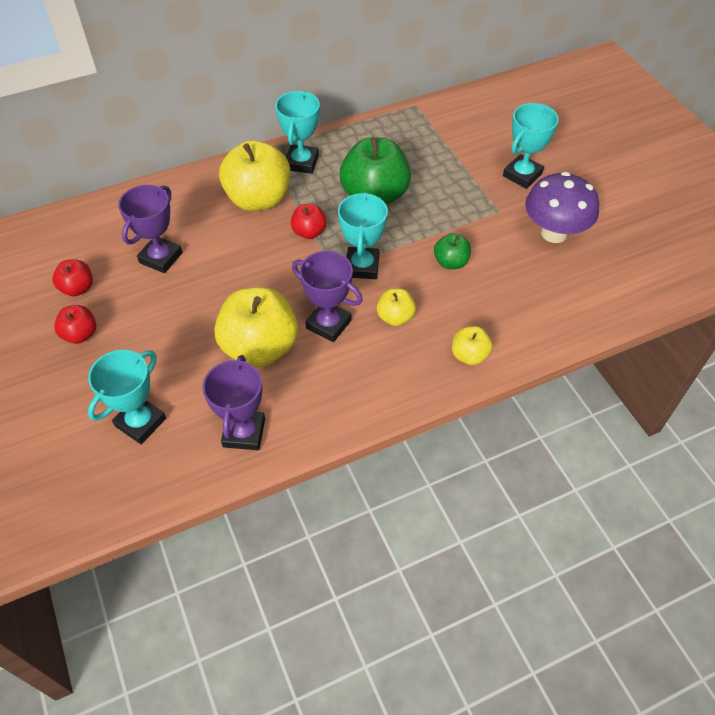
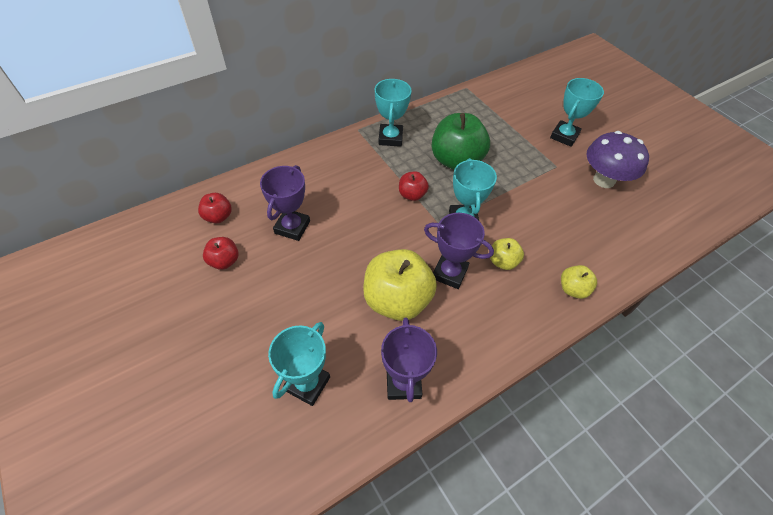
camera: 10 degrees left, 0 degrees up
(80, 334) = (235, 304): red apple -> red apple (218, 217)
(258, 199) = (363, 170): yellow apple -> none
(451, 262) = (532, 211): green apple -> none

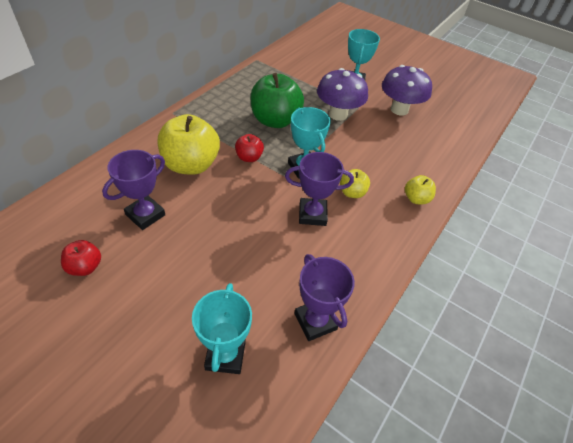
camera: 25 degrees left, 5 degrees down
(218, 217) = (59, 226): red apple -> none
(292, 227) = (145, 215): purple trophy -> purple trophy turned 45 degrees clockwise
(390, 138) = (207, 114): turquoise trophy -> none
(397, 300) = (277, 251): yellow apple -> yellow apple (191, 165)
(528, 169) = (338, 114): none -> purple mushroom

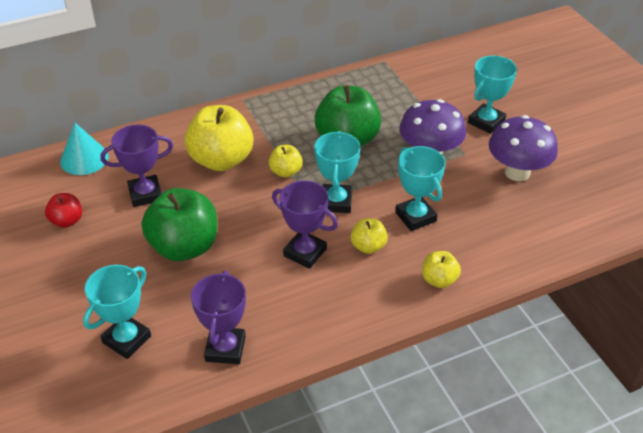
camera: 35 degrees right, 5 degrees down
(62, 203) = (84, 159): none -> turquoise cone
(214, 247) = (184, 247): none -> green apple
(249, 157) = (286, 172): red apple -> yellow apple
(364, 160) = (415, 217): none -> turquoise trophy

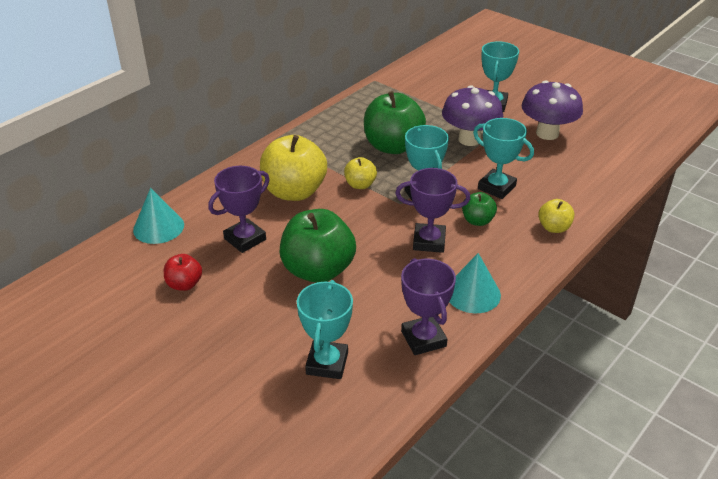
camera: 25 degrees left, 5 degrees down
(305, 320) = (473, 293): none -> turquoise cone
(368, 246) = (477, 221): yellow apple -> green apple

